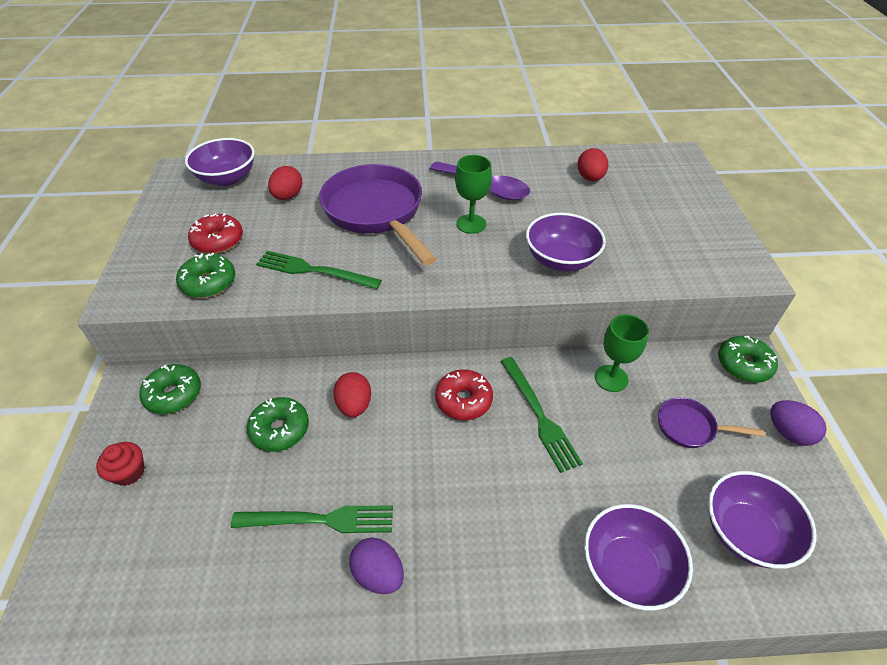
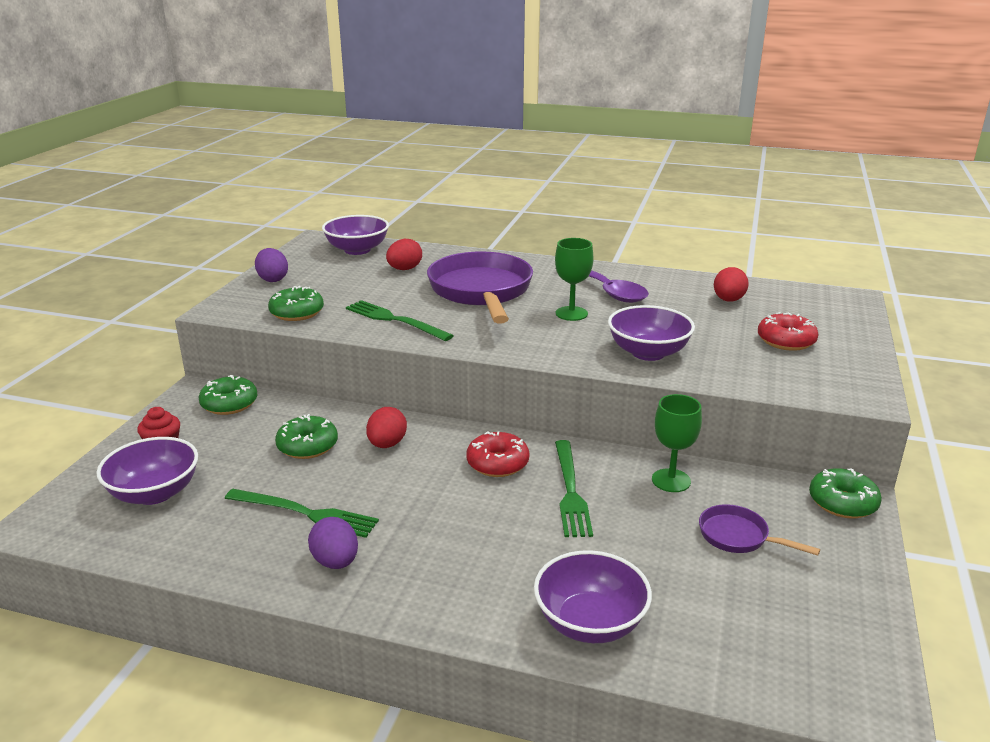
camera: 20 degrees right, 20 degrees down
(218, 241) = (322, 288): red donut -> red donut (786, 341)
(746, 532) = (747, 631): purple bowl -> purple bowl (154, 493)
(788, 433) = (861, 568): purple egg -> purple egg (273, 279)

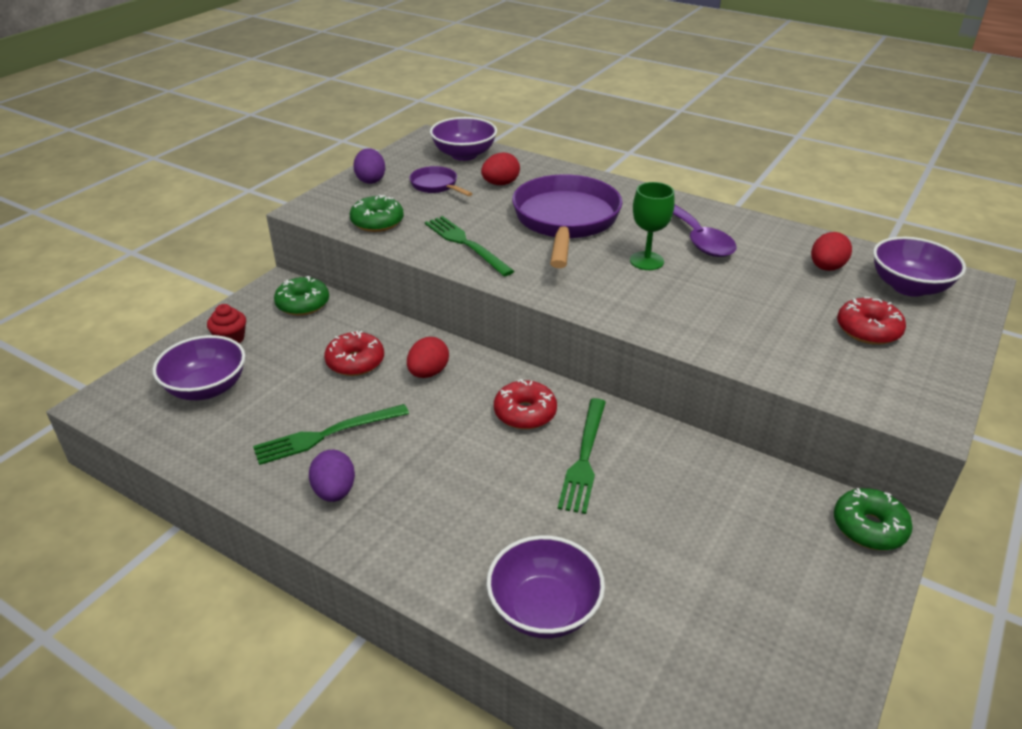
camera: 15 degrees right, 10 degrees up
(305, 513) = (327, 434): green fork -> green fork turned 120 degrees clockwise
(307, 446) = (355, 362): green donut -> red donut
(648, 352) = (707, 322): purple bowl -> purple bowl (909, 287)
(671, 480) = (692, 465): green goblet -> none
(738, 537) = (736, 545): purple pan -> purple pan (436, 186)

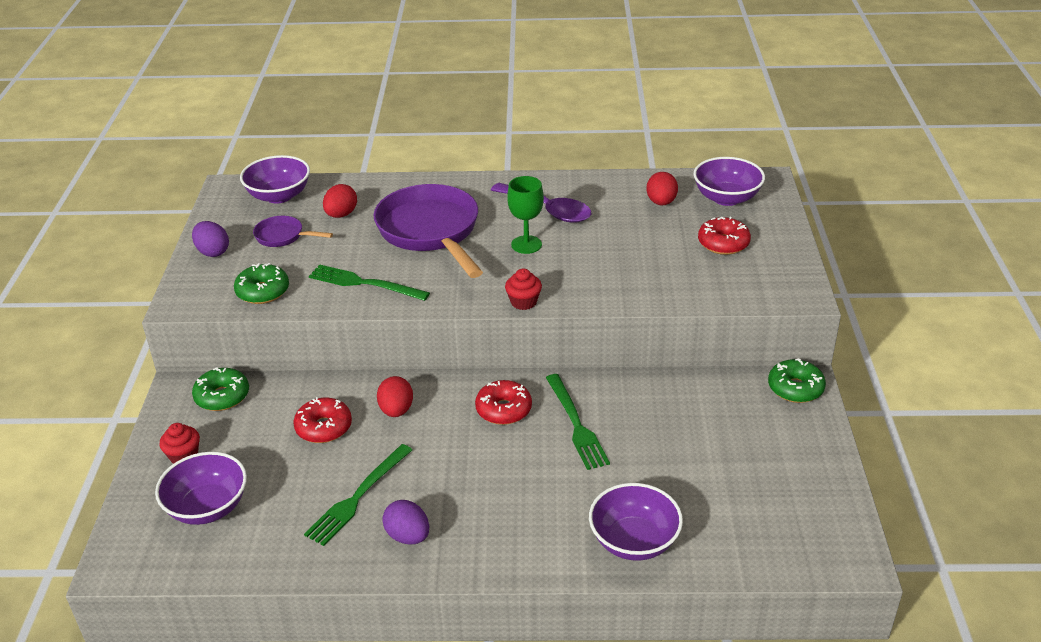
camera: 30 degrees left, 0 degrees up
(597, 311) = (523, 302): none -> red cupcake

